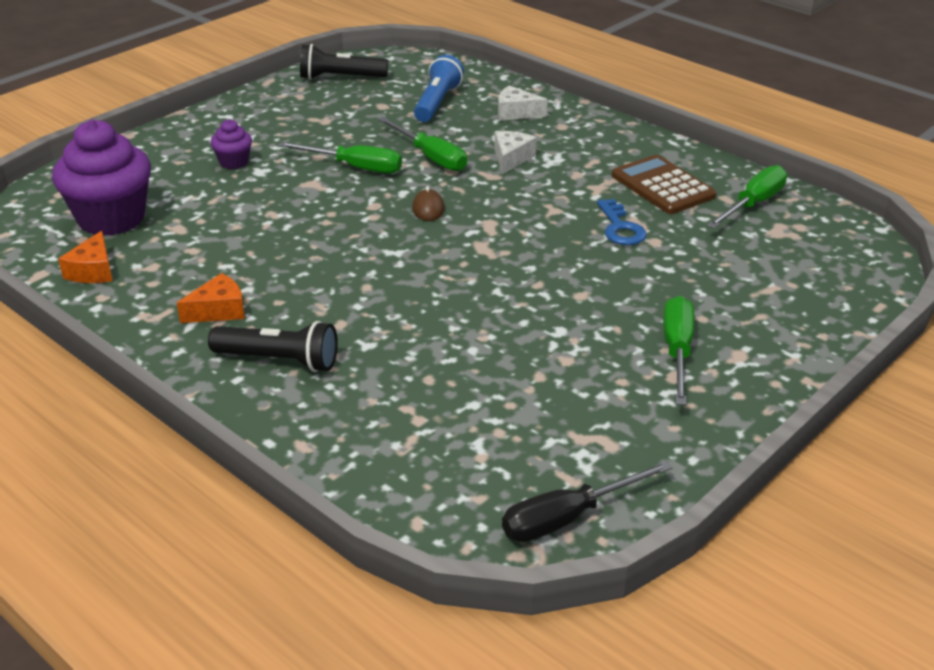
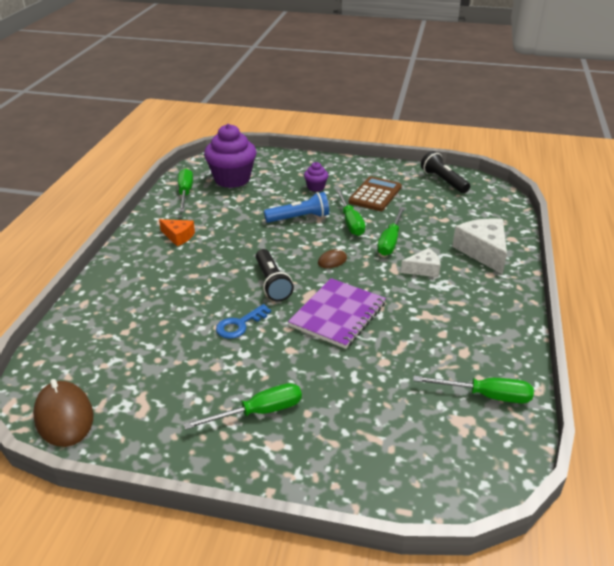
camera: 60 degrees right, 0 degrees up
(93, 271) = (185, 193): orange cheese -> green screwdriver
(279, 360) = (148, 269): black flashlight -> black flashlight (272, 283)
(437, 103) = (457, 220): blue flashlight -> blue flashlight (299, 218)
(516, 113) = (483, 251): white cheese -> white cheese, size x1.72
(543, 241) = (337, 314): none -> purple notebook
(568, 518) = (64, 416): black screwdriver -> brown mouse
(620, 228) = (385, 341): blue key -> blue key (240, 325)
(663, 186) = (461, 343): brown calculator -> brown calculator (375, 195)

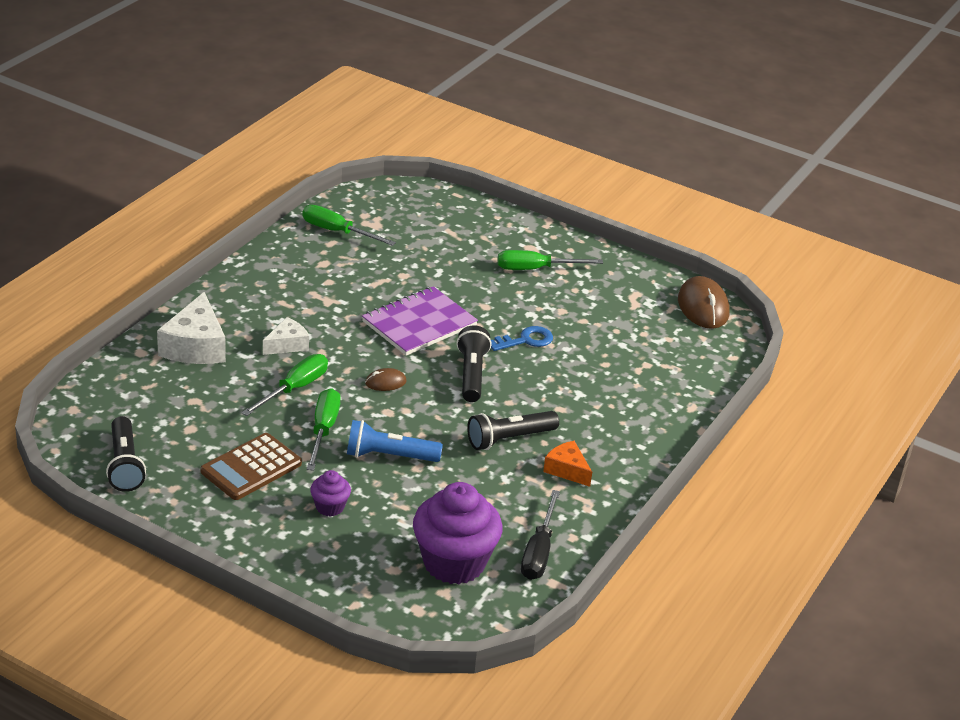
camera: 165 degrees left, 0 degrees up
(185, 193) = (538, 552): green screwdriver -> black screwdriver
(224, 246) = (509, 439): none -> black flashlight
(423, 269) = (287, 344): white cheese -> white cheese turned 135 degrees clockwise

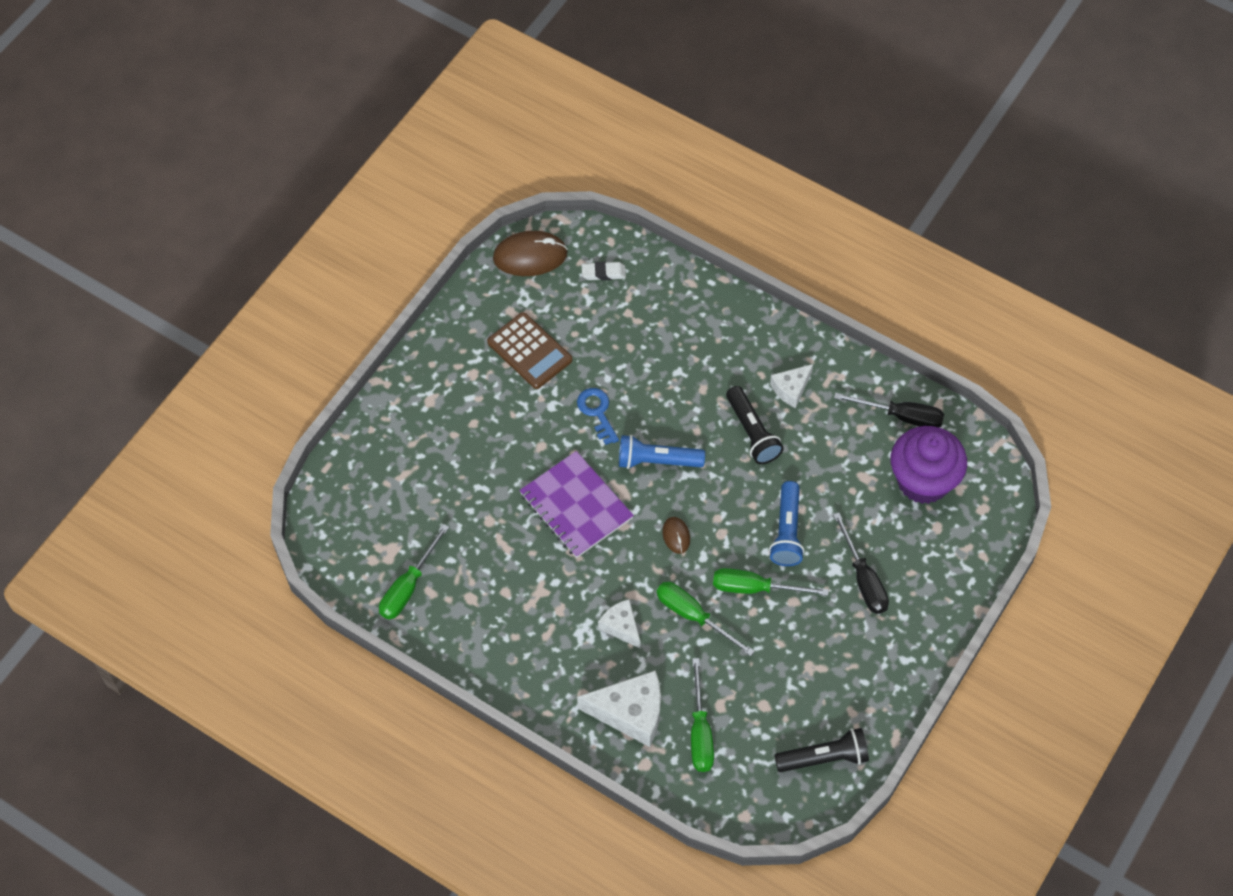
camera: 85 degrees left, 25 degrees up
(251, 467) = (816, 647): brown calculator -> brown calculator (529, 351)
(330, 507) = (863, 579): purple cupcake -> black screwdriver
(472, 374) = (657, 461): black flashlight -> blue flashlight
(535, 269) = (471, 397): green screwdriver -> green screwdriver (700, 732)
(567, 470) = (791, 389): orange cheese -> white cheese
(692, 351) = (603, 273): none -> white eraser

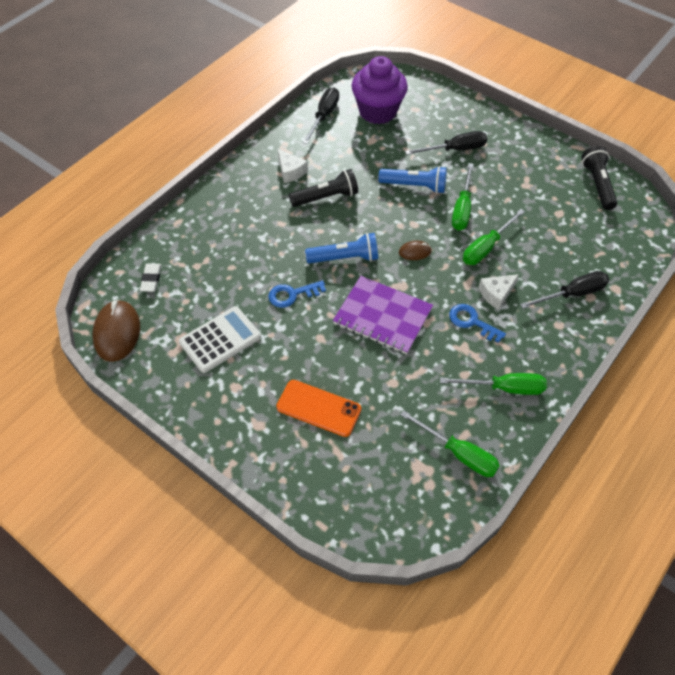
camera: 85 degrees left, 5 degrees down
(453, 453) = (319, 408): none -> orange phone
(529, 351) = (220, 340): brown calculator -> white calculator
(576, 506) = (382, 316): purple notebook -> purple notebook turned 60 degrees clockwise
(577, 599) = (472, 322): none -> blue key
(630, 712) = (572, 294): white cheese -> black screwdriver
(657, 461) = (345, 258): blue flashlight -> blue flashlight turned 105 degrees counterclockwise
(700, 732) = (585, 252): green screwdriver -> green screwdriver (504, 388)

